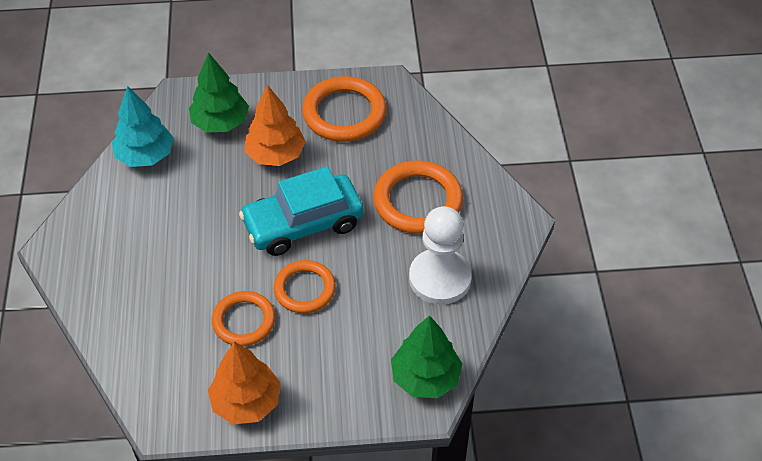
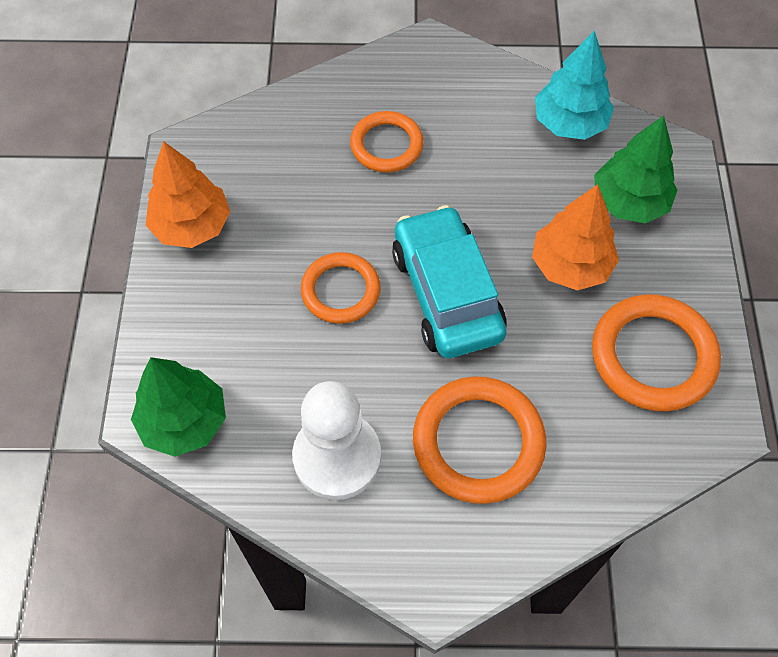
camera: 95 degrees right, 10 degrees up
(244, 321) = (303, 225): orange ring -> orange ring (386, 145)

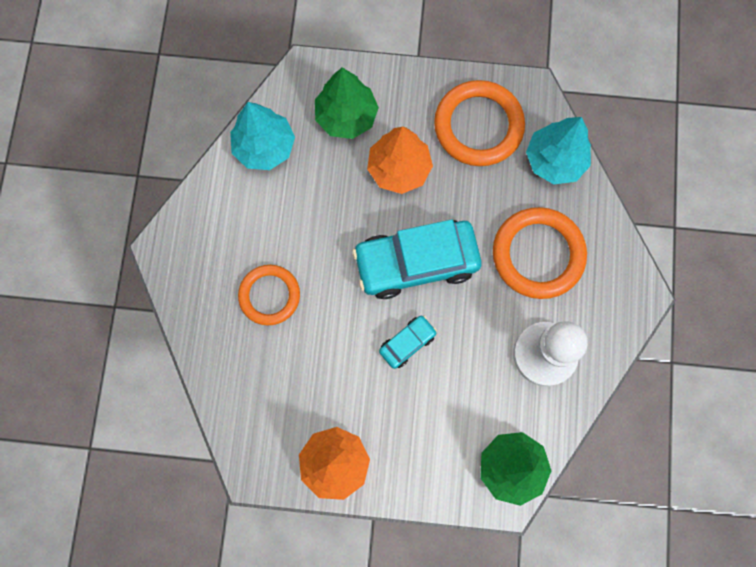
camera: 85 degrees left, 15 degrees up
(340, 290) = (407, 343): orange ring -> turquoise car
(623, 459) = (554, 160): none -> turquoise tree

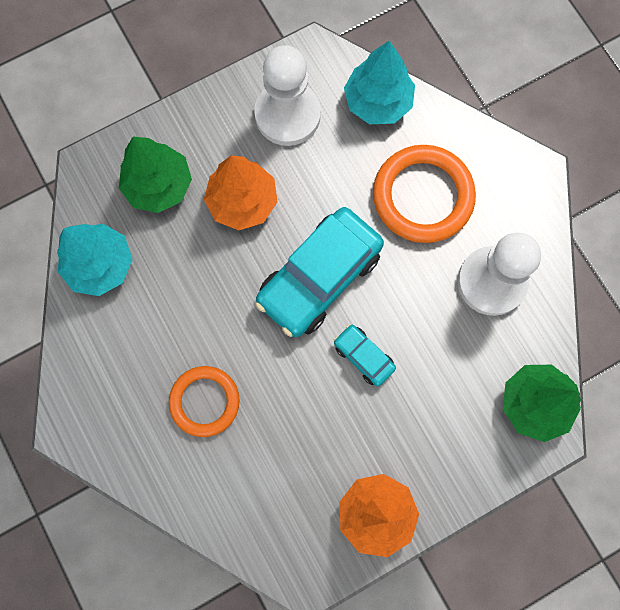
camera: 35 degrees left, 0 degrees up
(407, 343) = (363, 356): turquoise car -> turquoise car turned 60 degrees counterclockwise
(478, 126) = (287, 115): orange ring -> white pawn

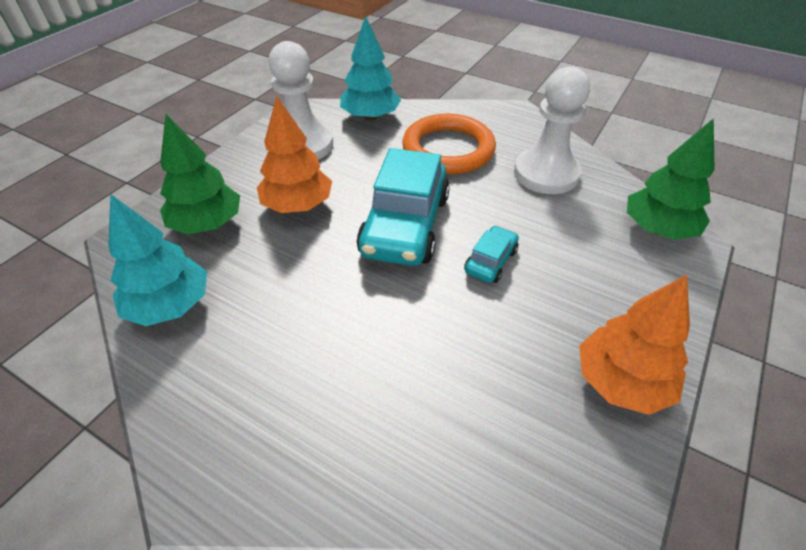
camera: 30 degrees left, 30 degrees down
(204, 401) = (360, 372): orange ring -> none
(363, 356) = (490, 261): turquoise car -> turquoise car turned 105 degrees clockwise

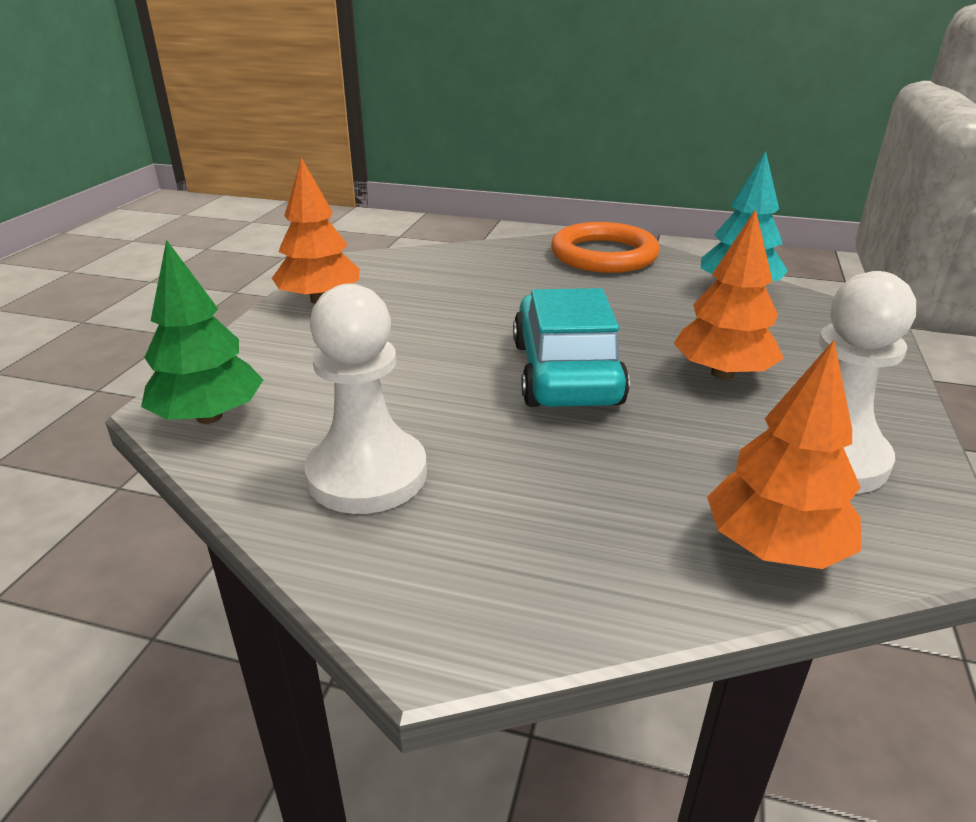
camera: 165 degrees right, 15 degrees down
(207, 224) = (801, 342): green tree -> none
(370, 117) = (774, 547): turquoise tree -> orange tree
(448, 149) = (560, 493): orange ring -> orange ring (604, 255)
(490, 261) = (445, 355): turquoise car -> none

